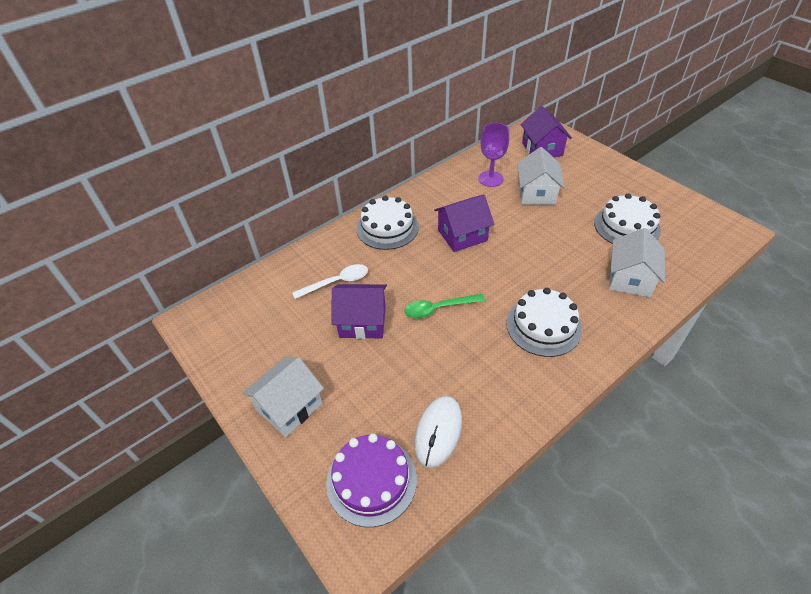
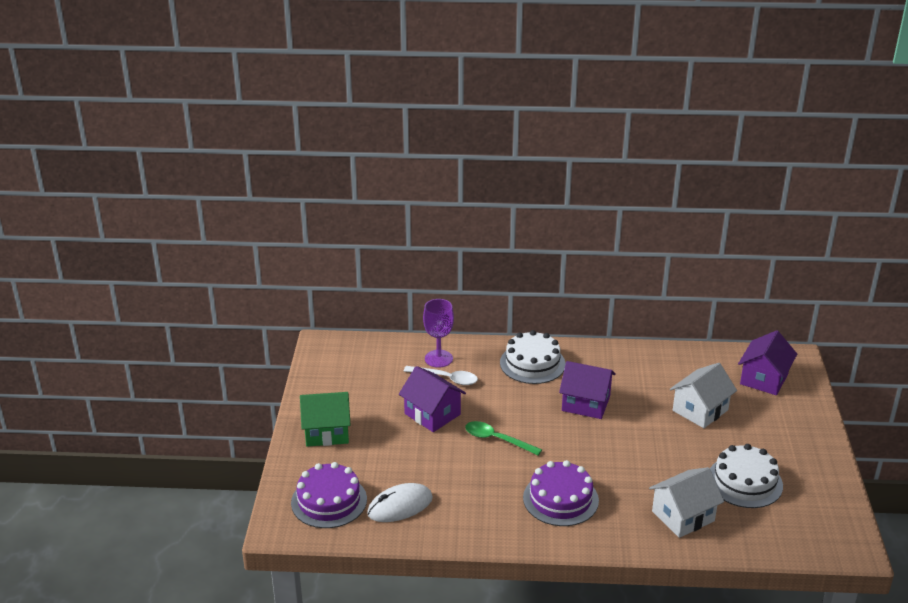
camera: 40 degrees right, 15 degrees down
(289, 407) = (327, 432): white house -> green house
(490, 179) = (674, 376): purple goblet -> purple goblet (438, 358)
(543, 326) = (560, 499): white cake -> purple cake

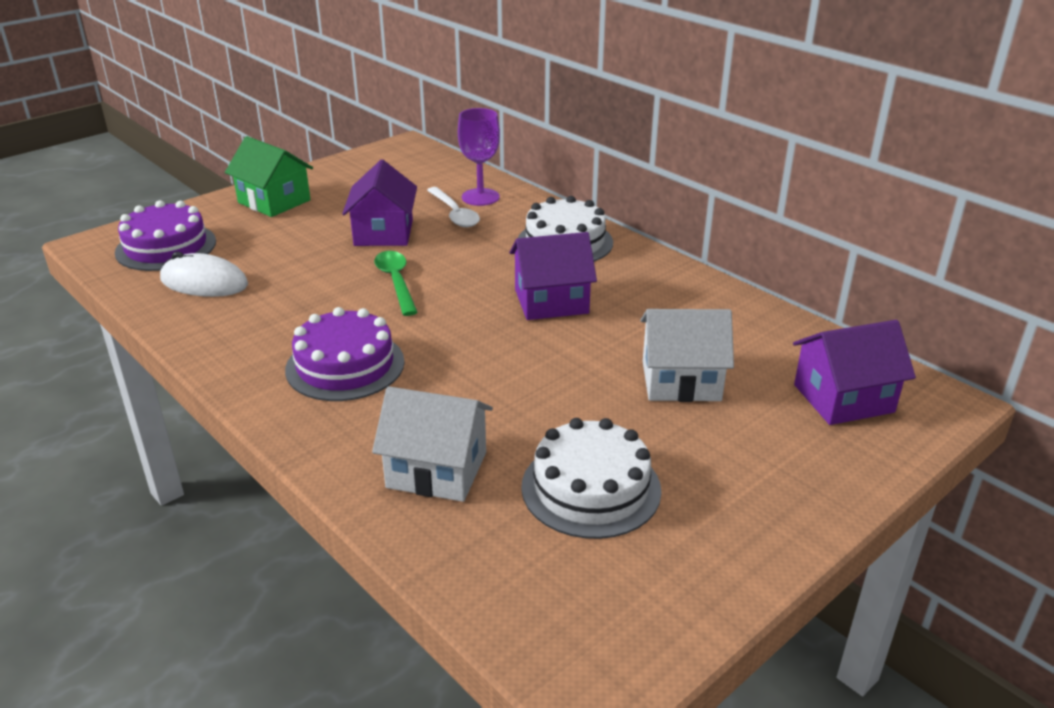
camera: 45 degrees right, 0 degrees up
(586, 403) = (551, 301): purple house -> purple house turned 75 degrees counterclockwise

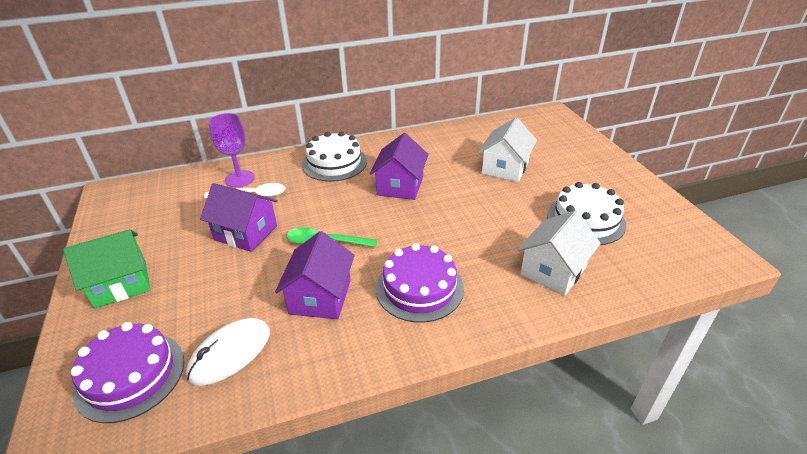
camera: 65 degrees left, 5 degrees up
(843, 398) = (540, 132): purple house -> purple house (320, 297)

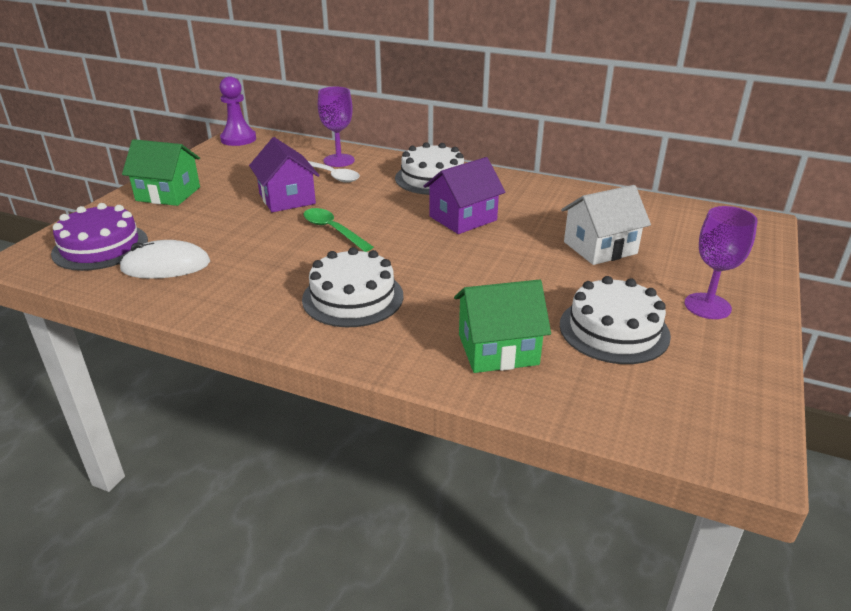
camera: 40 degrees right, 5 degrees down
(112, 197) = (238, 139): none -> purple pawn
(320, 297) = (271, 264): purple house -> none
(419, 288) = (353, 297): purple cake -> white cake
(553, 270) = (498, 349): white house -> green house
(602, 179) = (707, 306): none -> purple goblet

